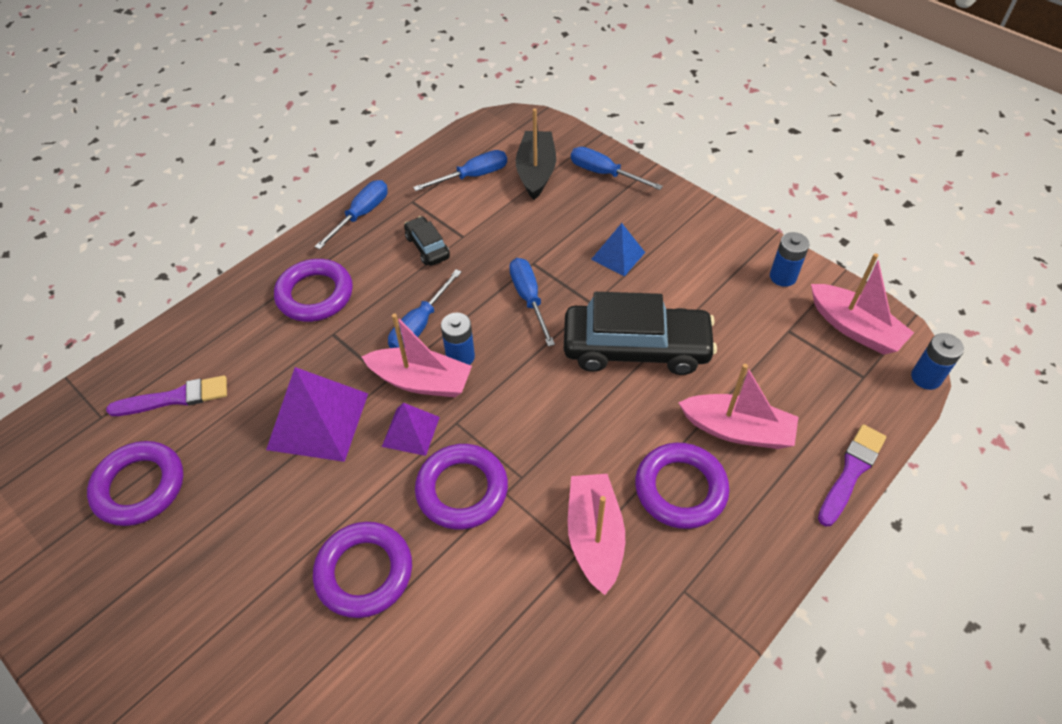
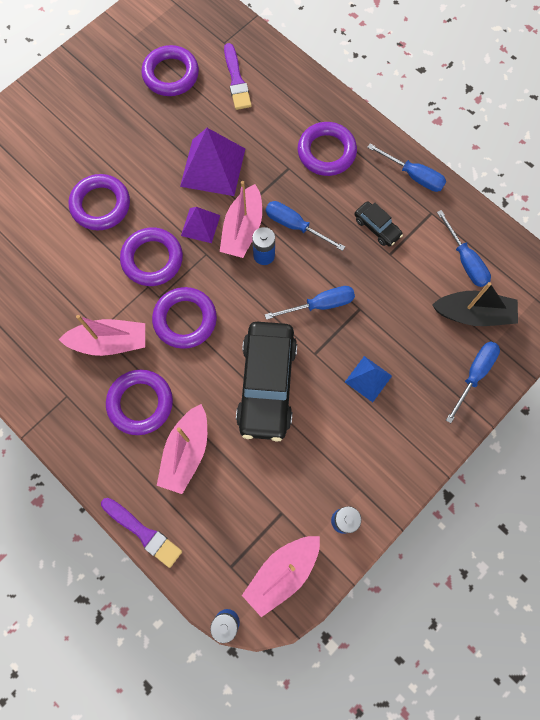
camera: 90 degrees right, 20 degrees up
(427, 247) = (377, 227): black car -> black car turned 75 degrees clockwise
(555, 442) = (185, 319): none -> purple ring

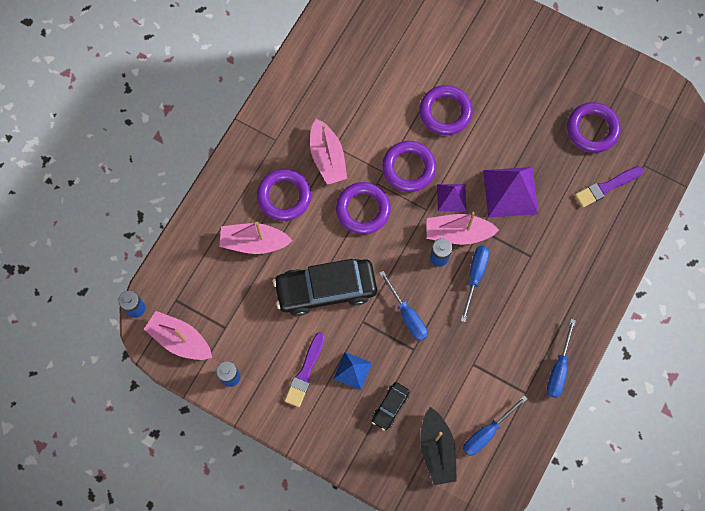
camera: 75 degrees right, 0 degrees up
(143, 532) = (186, 229): purple brush -> purple brush (305, 372)
(326, 152) = (557, 285): purple ring -> none
(377, 227) = (495, 347): black car -> black car (390, 407)
(474, 375) = (380, 460): blue screwdriver -> none

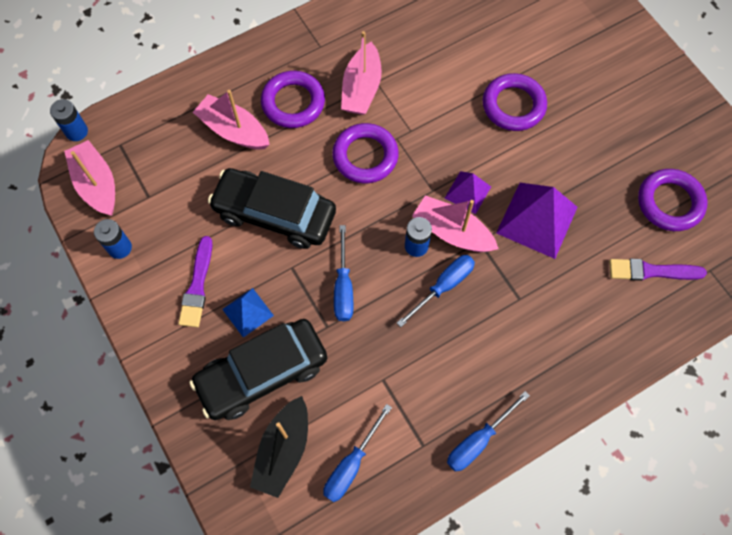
camera: 30 degrees right, 5 degrees down
(305, 372) = (197, 286): purple brush -> purple brush turned 45 degrees counterclockwise
(390, 407) = (262, 373): black car -> black car, size x2.14
(408, 168) = (439, 140): purple ring -> none
(487, 432) = (351, 464): blue screwdriver -> blue screwdriver turned 45 degrees counterclockwise

